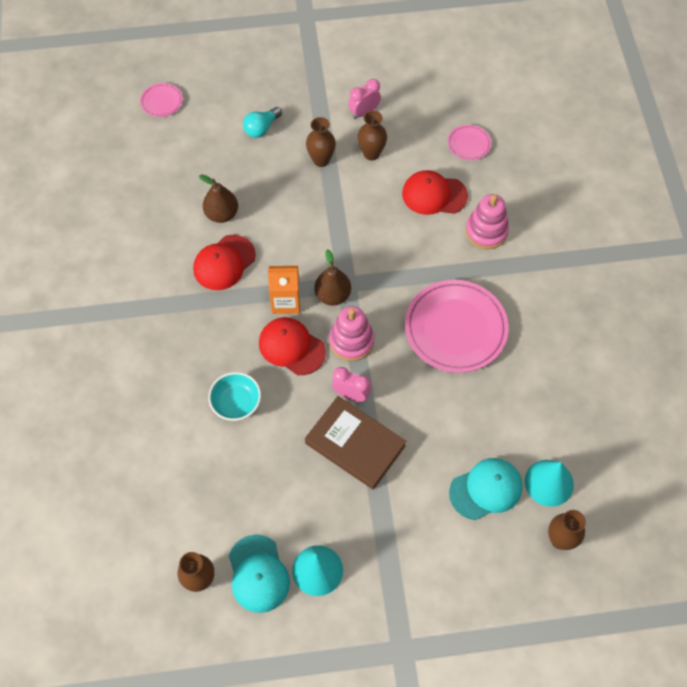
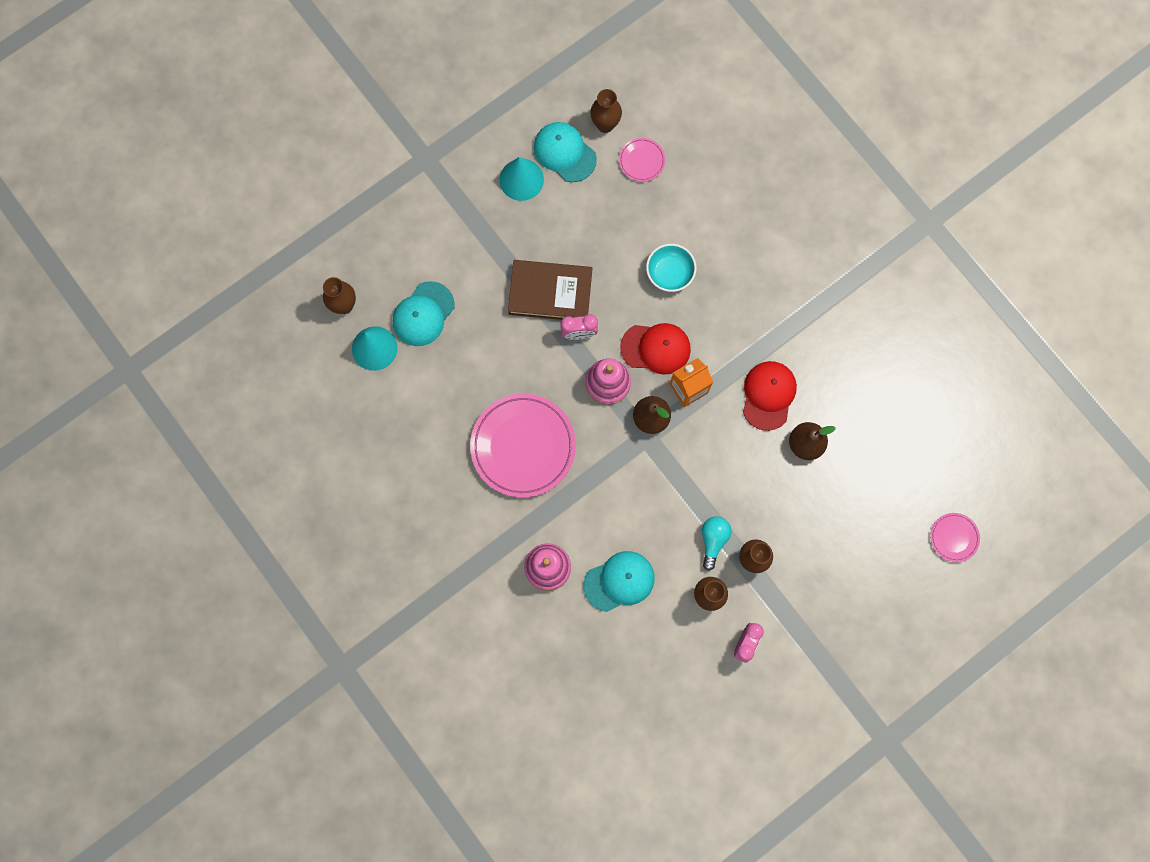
camera: 150 degrees right, 15 degrees up
(261, 128) = (834, 563): turquoise light bulb -> turquoise light bulb (713, 540)
(434, 195) = (619, 581): red cap -> turquoise cap
(468, 144) = (618, 664): pink plate -> pink plate (641, 161)

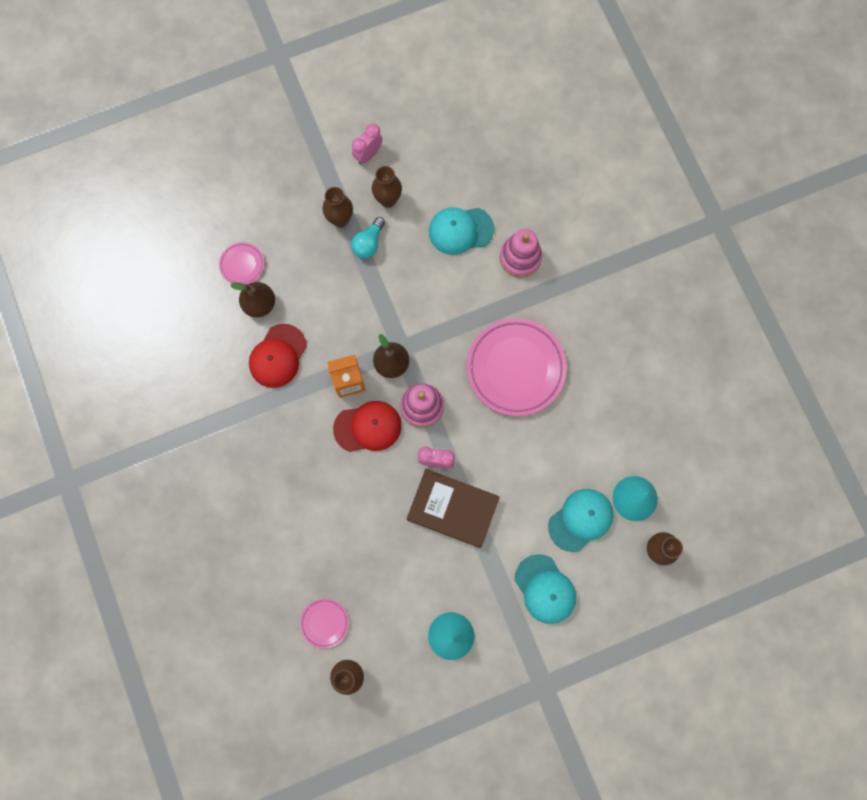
camera: 165 degrees left, 0 degrees up
(564, 152) = (399, 653): turquoise cap -> turquoise cap (545, 589)
(656, 348) = (368, 427): red cap -> red cap turned 150 degrees clockwise
(670, 273) = (332, 497): turquoise bowl -> none
(954, 537) = (160, 193): pink plate -> pink plate (242, 264)

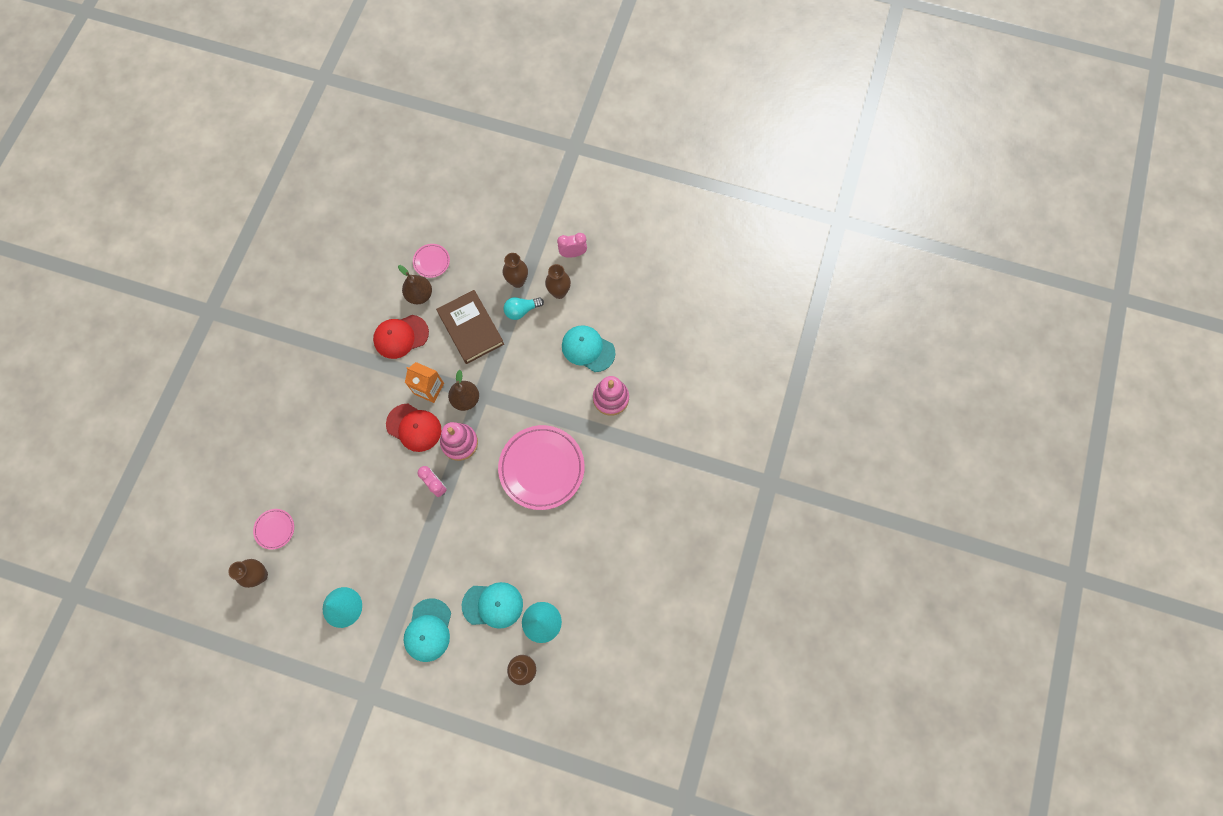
camera: 40 degrees right, 5 degrees down
(452, 508) = (418, 525): brown book -> brown book (471, 328)

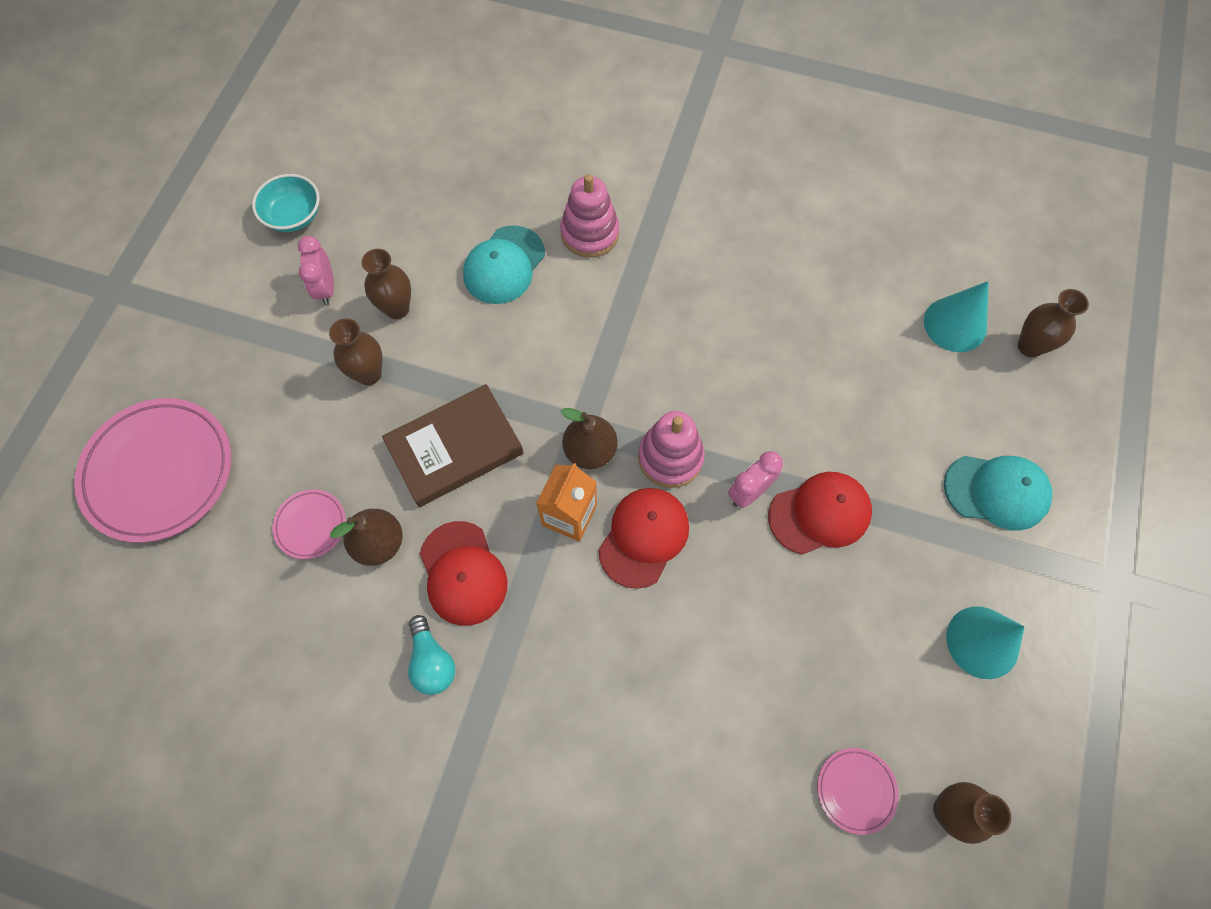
camera: 90 degrees left, 5 degrees down
(421, 524) = (820, 514): none -> red cap
(493, 605) = (940, 394): turquoise cap -> none
(521, 310) = (426, 366): turquoise light bulb -> turquoise light bulb (432, 661)
(541, 468) = (710, 329): pink plate -> pink plate (159, 472)
(623, 231) = (294, 216): none -> turquoise bowl

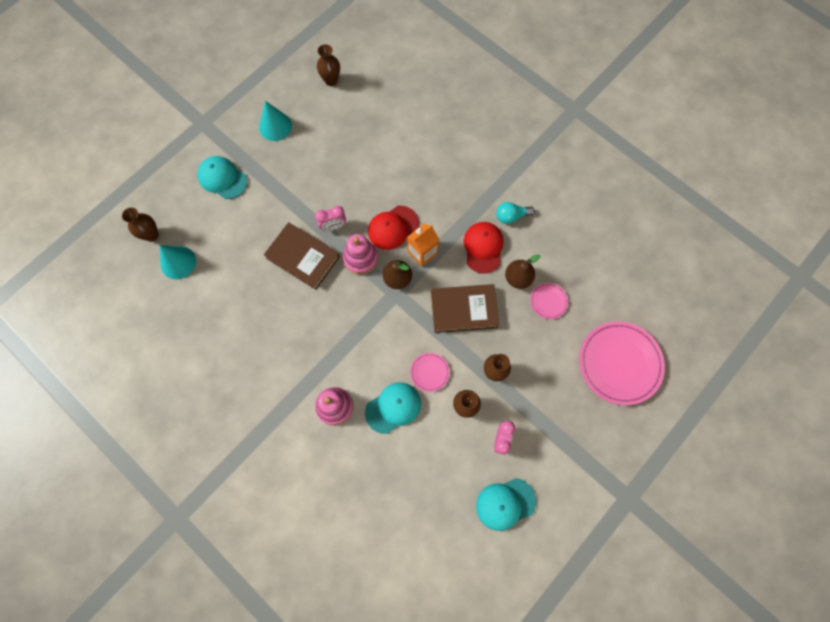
camera: 155 degrees left, 5 degrees up
(294, 216) = (505, 503): turquoise bowl -> turquoise cap
(432, 661) = (511, 216): turquoise light bulb -> turquoise light bulb turned 105 degrees counterclockwise
(767, 417) = (303, 257): none -> brown book
(820, 514) = (307, 203): red cap -> none
(856, 790) = (361, 100): pink plate -> pink plate (429, 372)

